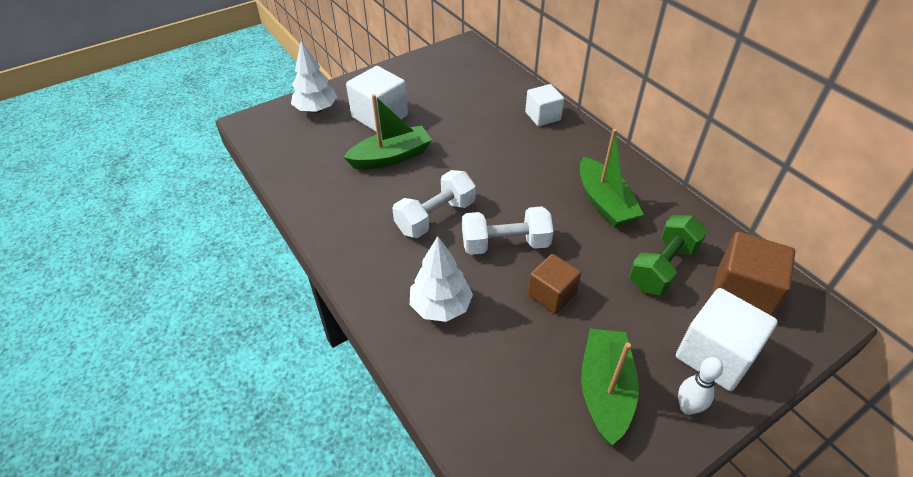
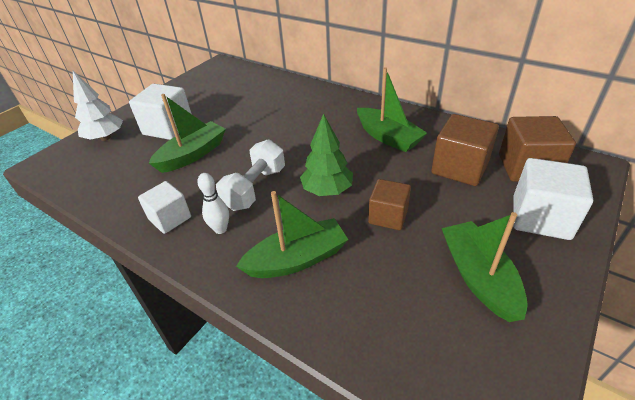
camera: 20 degrees left, 5 degrees down
(440, 306) = (297, 259): white tree -> green boat
(505, 244) = (327, 190): white dumbbell -> green tree
(542, 116) = (306, 94): white cube -> white cube (170, 218)
(662, 267) = (459, 168): green dumbbell -> brown cube
(687, 407) = (549, 265): white bowling pin -> white bowling pin (220, 229)

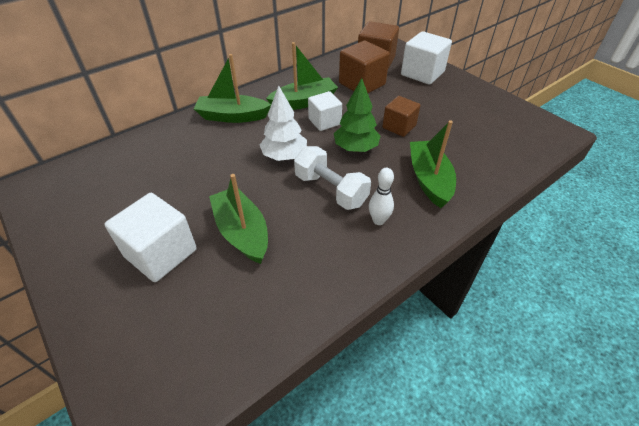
camera: 75 degrees left, 5 degrees up
(105, 138) = (125, 332): white tree -> white tree (284, 156)
(170, 218) = (347, 258): white cube -> white cube (324, 121)
(478, 277) = (463, 109): green boat -> green boat (232, 116)

